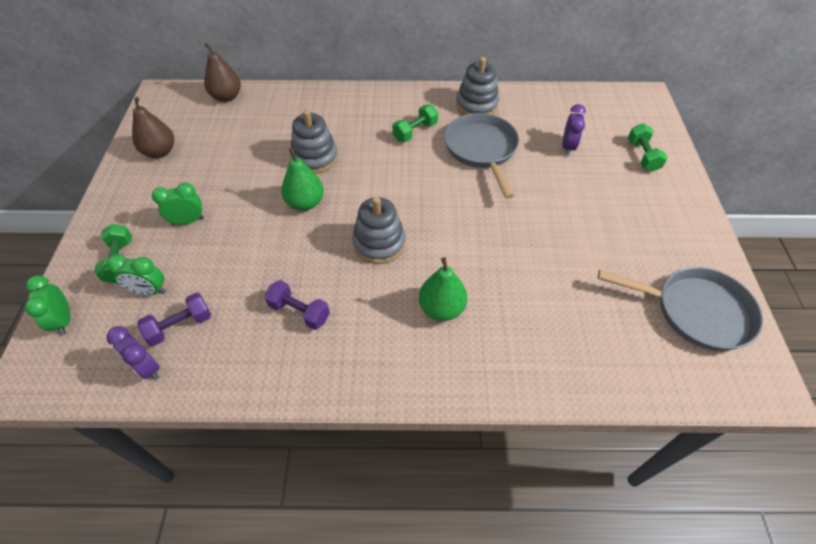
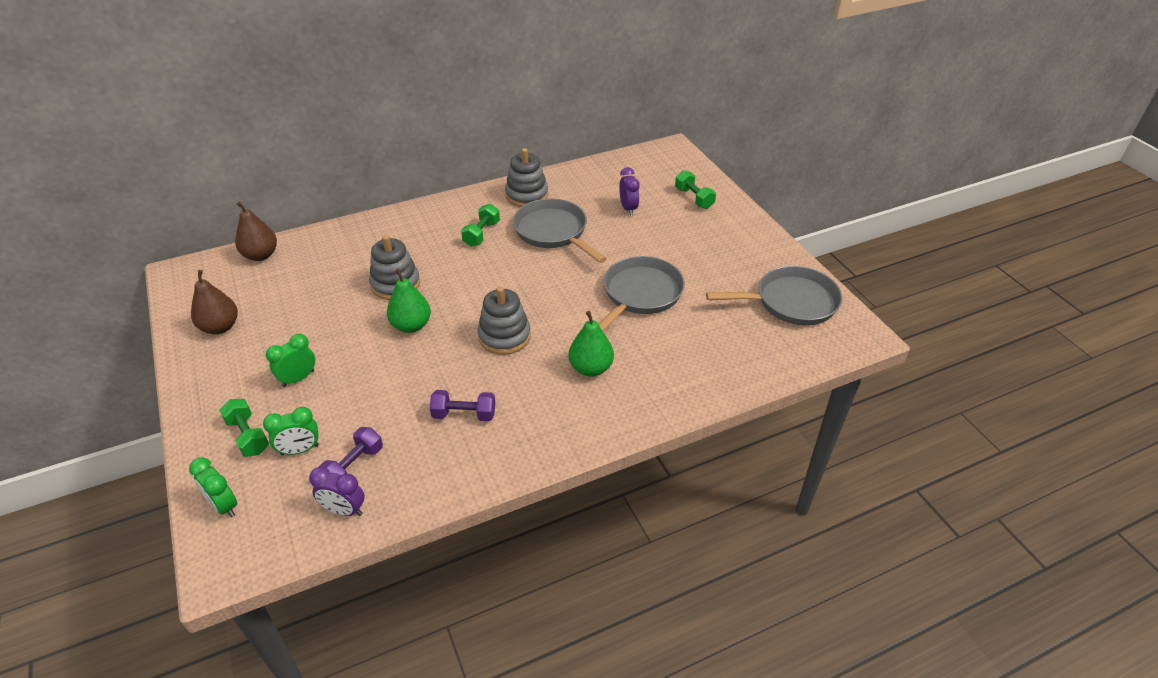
camera: 25 degrees left, 10 degrees down
(532, 245) = (640, 295): none -> grey pan

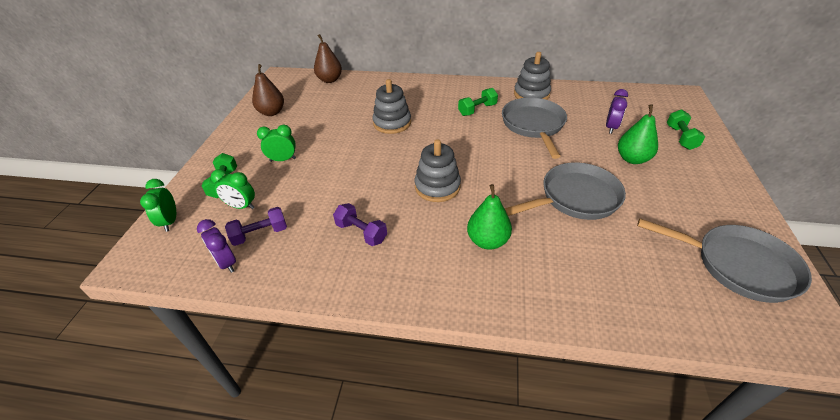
camera: 35 degrees right, 0 degrees up
(411, 325) = (379, 153): green pear -> green pear (632, 159)

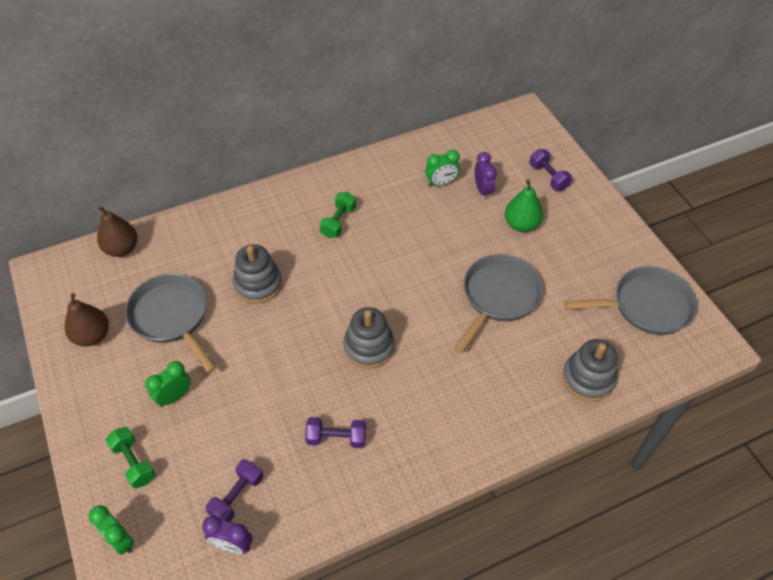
camera: 35 degrees left, 10 degrees up
(241, 206) = (184, 478): green clock -> green clock (441, 183)
(487, 241) = (454, 384): green pear -> none
(531, 94) = (380, 173): grey stacking toy -> grey stacking toy (588, 379)
(533, 125) = (410, 220): grey pan -> grey pan (172, 317)
(680, 138) = (548, 177): green dumbbell -> purple dumbbell

